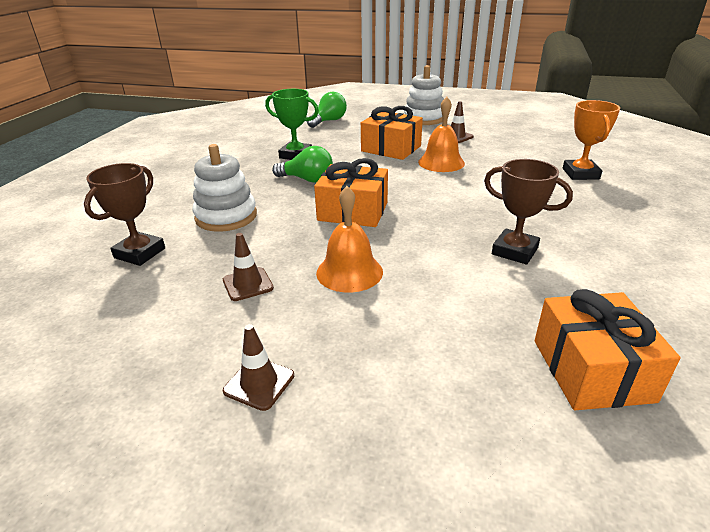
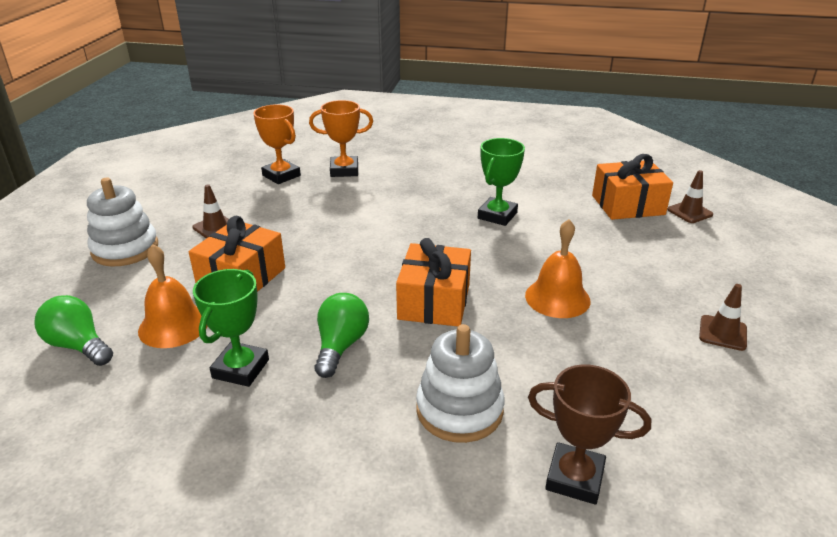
camera: 95 degrees left, 0 degrees up
(248, 284) = (602, 361): brown traffic cone -> brown traffic cone (689, 212)
(441, 162) = (300, 241): orange bell -> orange bell (173, 325)
(514, 251) = (497, 215): brown trophy -> green trophy
(553, 150) = (281, 175): none -> orange trophy

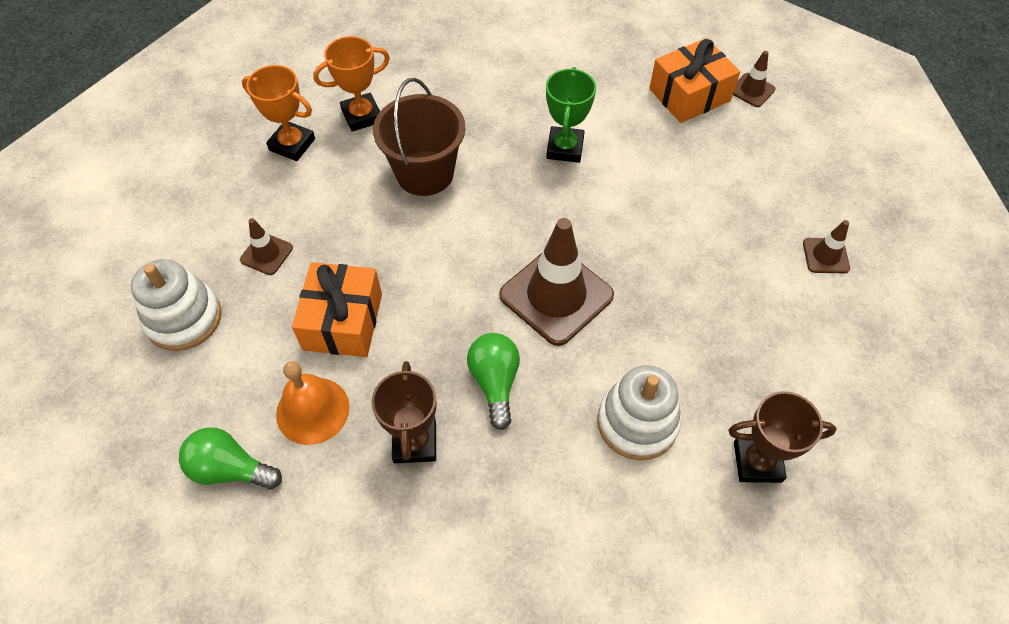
camera: 20 degrees left, 25 degrees up
(240, 369) = (414, 442): green trophy -> brown trophy
(370, 208) = (425, 173): none -> brown bucket
(434, 301) = (556, 295): orange gift -> brown traffic cone
(557, 298) = (669, 254): orange bell -> none

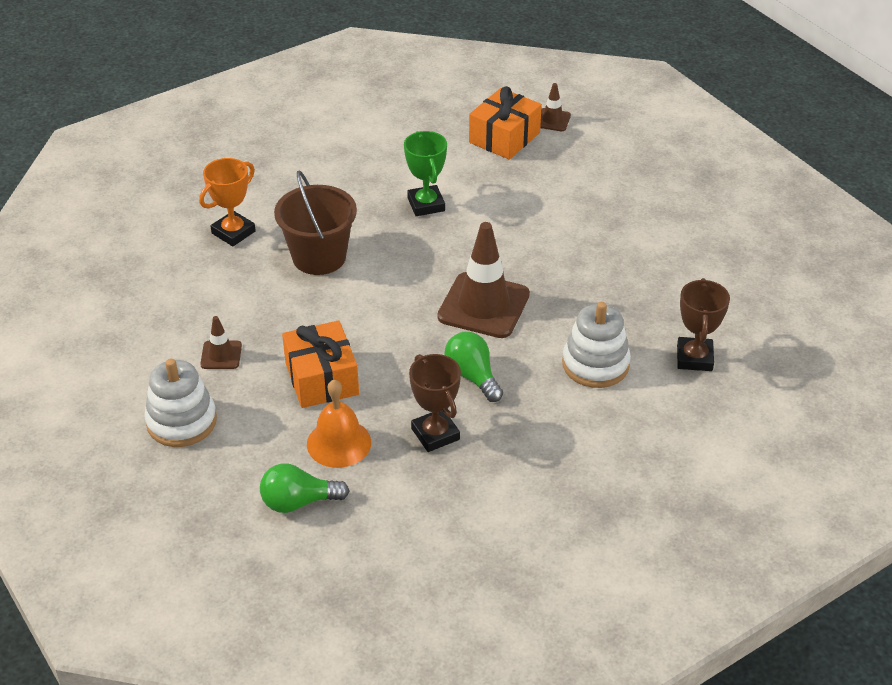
camera: 25 degrees left, 15 degrees down
(292, 144) = (185, 272): orange trophy -> none
(757, 462) = (694, 358): brown trophy -> brown trophy turned 60 degrees counterclockwise
(825, 256) = (671, 216): brown traffic cone -> none

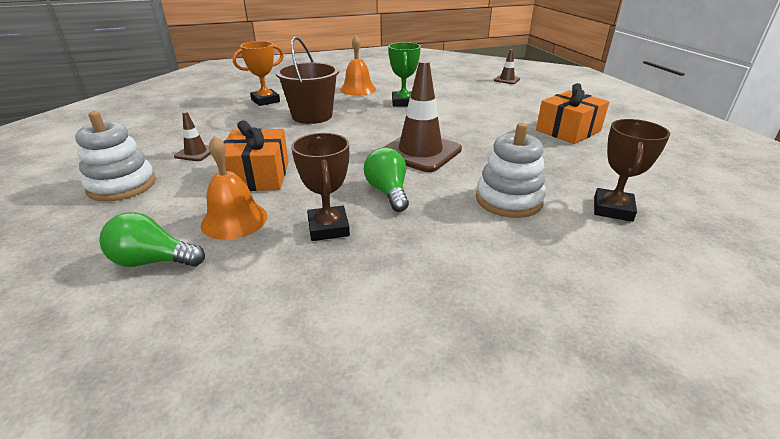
camera: 15 degrees right, 10 degrees down
(349, 181) = (358, 89): none -> orange bell
(504, 137) = (471, 83): orange gift -> orange gift (568, 131)

